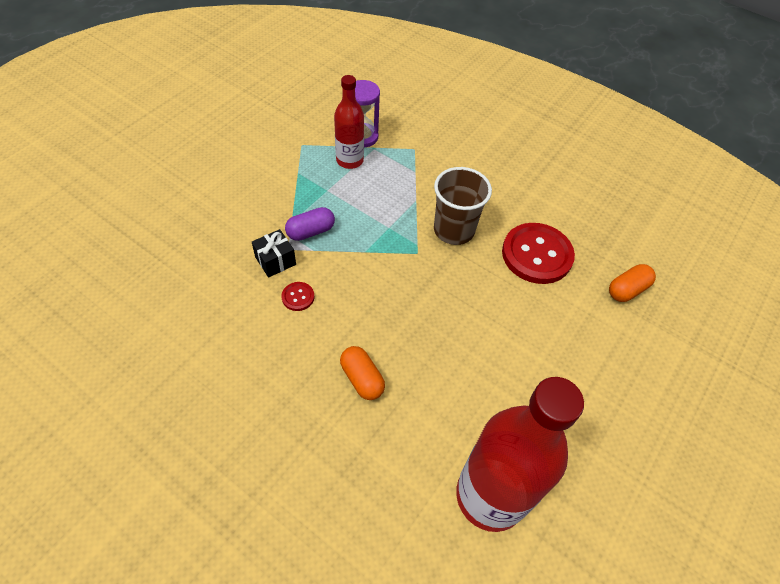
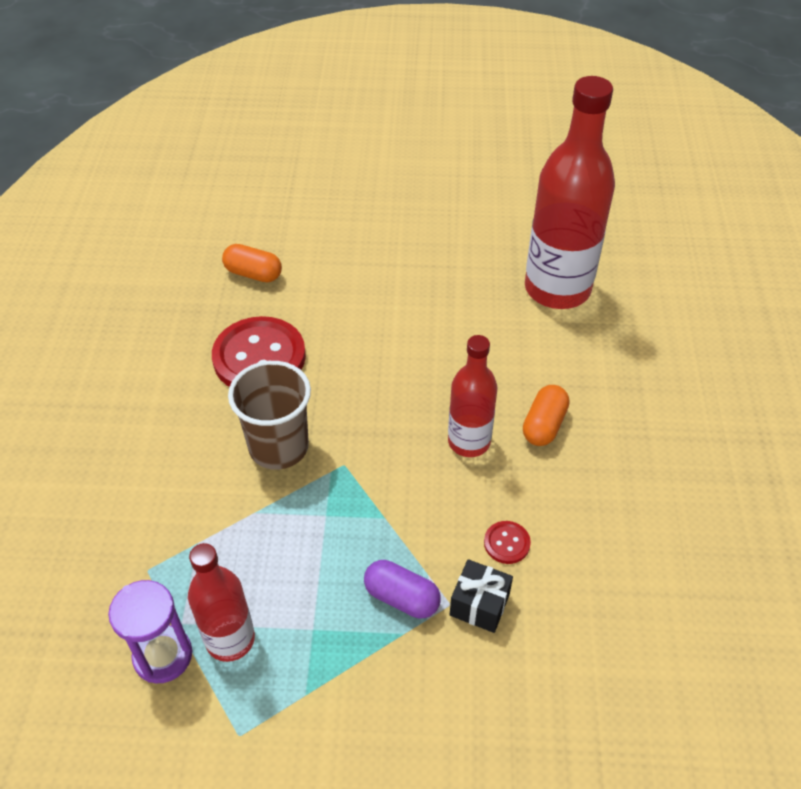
camera: 120 degrees left, 5 degrees down
(383, 325) = (469, 441): none -> red bottle

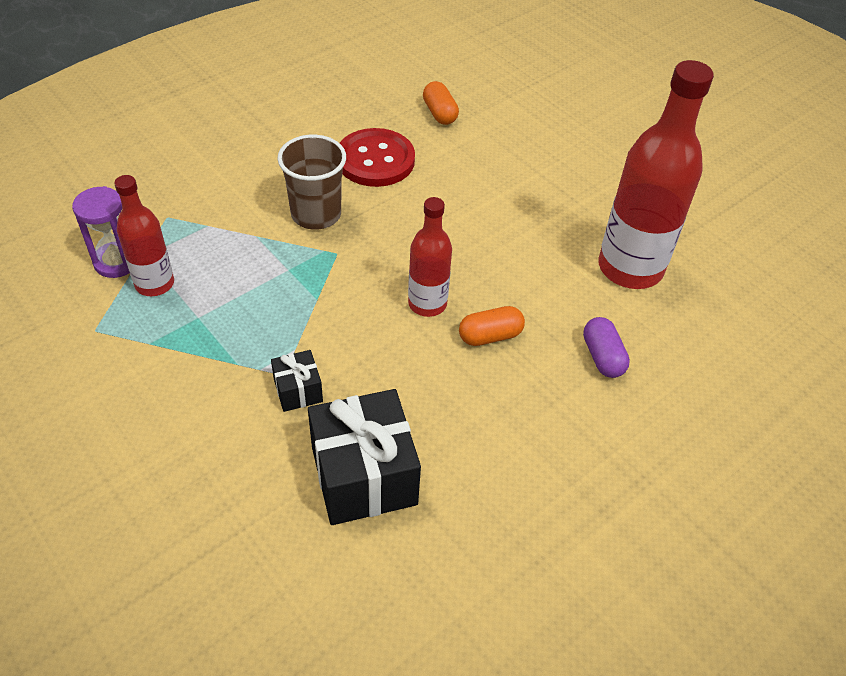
camera: 45 degrees right, 0 degrees up
(401, 597) = (263, 346): purple capsule -> purple capsule (602, 357)
(506, 543) = (363, 375): red button -> none
(616, 618) = (364, 476): none -> black gift

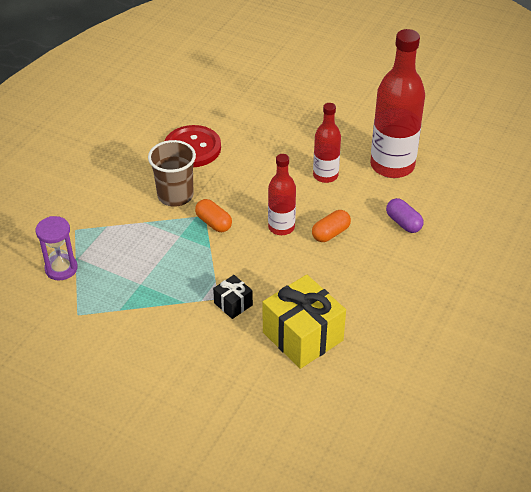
camera: 20 degrees left, 5 degrees down
(154, 284) = (97, 273): red bottle -> red bottle (325, 175)
(364, 476) = (303, 336): black gift -> yellow gift
(439, 113) = (216, 104): orange capsule -> orange capsule (213, 223)

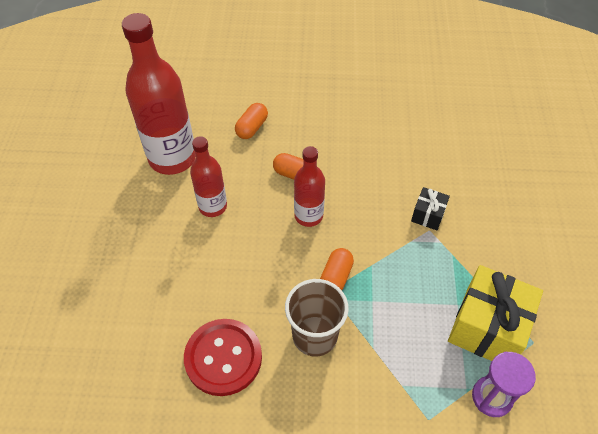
camera: 115 degrees left, 10 degrees up
(303, 336) = (427, 153): yellow gift -> yellow gift (487, 327)
(403, 223) = (252, 128): purple capsule -> orange capsule

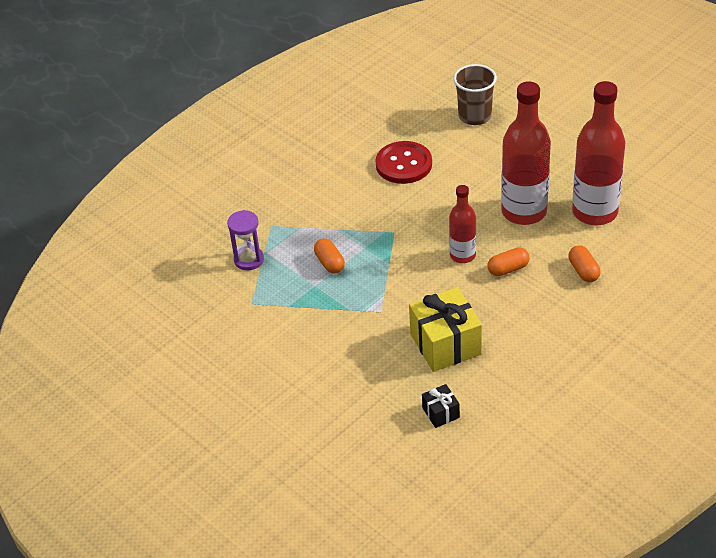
camera: 135 degrees right, 10 degrees down
(213, 206) = (524, 211): red bottle -> red bottle, size x1.78
(315, 335) = (372, 208): brown cup -> brown cup (474, 116)
(336, 277) = (400, 240): orange capsule -> orange capsule (329, 263)
(428, 215) = (393, 319): black gift -> black gift (440, 413)
(487, 327) = (285, 288): yellow gift -> yellow gift (445, 344)

